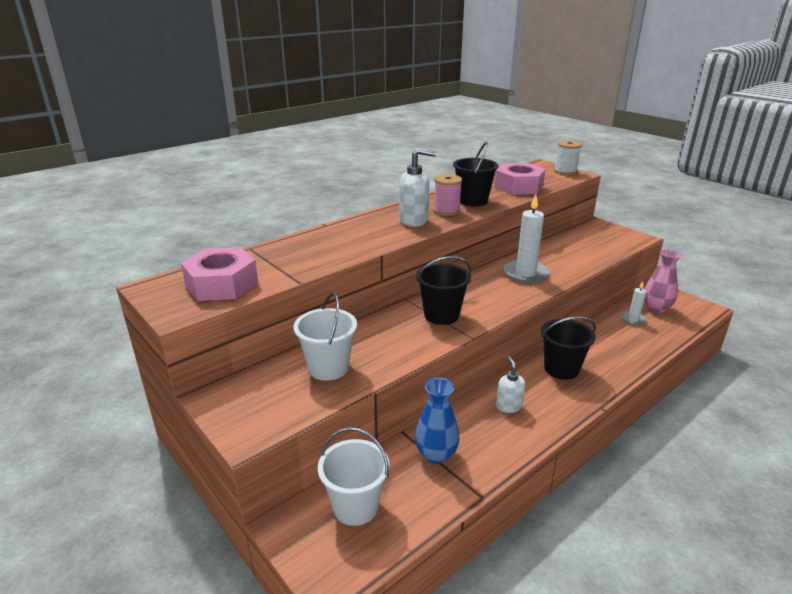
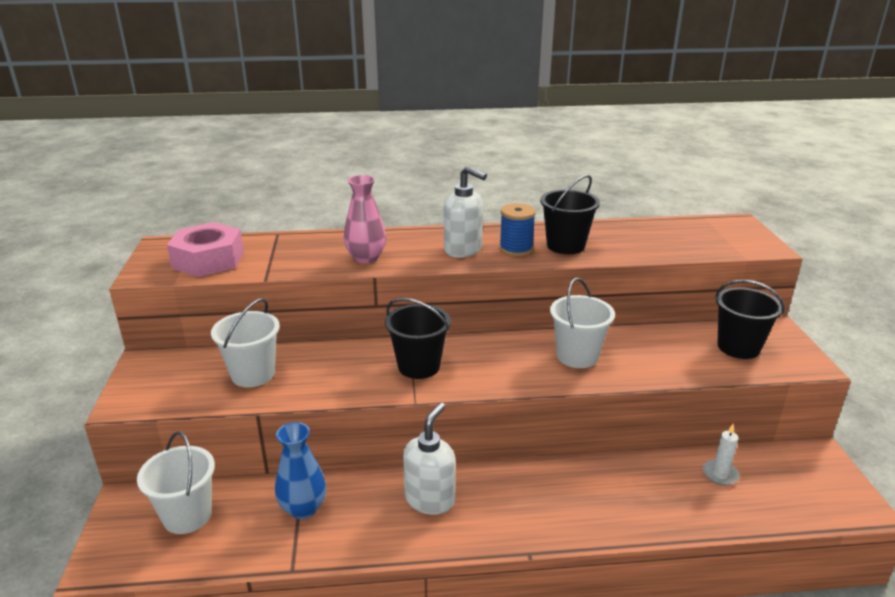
camera: 35 degrees right, 0 degrees up
(446, 211) = (516, 249): pink spool -> blue spool
(508, 406) = (430, 499): white soap dispenser -> white soap dispenser, size x1.59
(518, 187) = (653, 243): pink nut -> none
(525, 274) = (577, 356): white candle -> white bucket
(561, 369) = (541, 489): black bucket -> black bucket (738, 347)
(565, 171) = (755, 240): white spool -> none
(656, 308) = (778, 474): pink vase -> pink vase (366, 258)

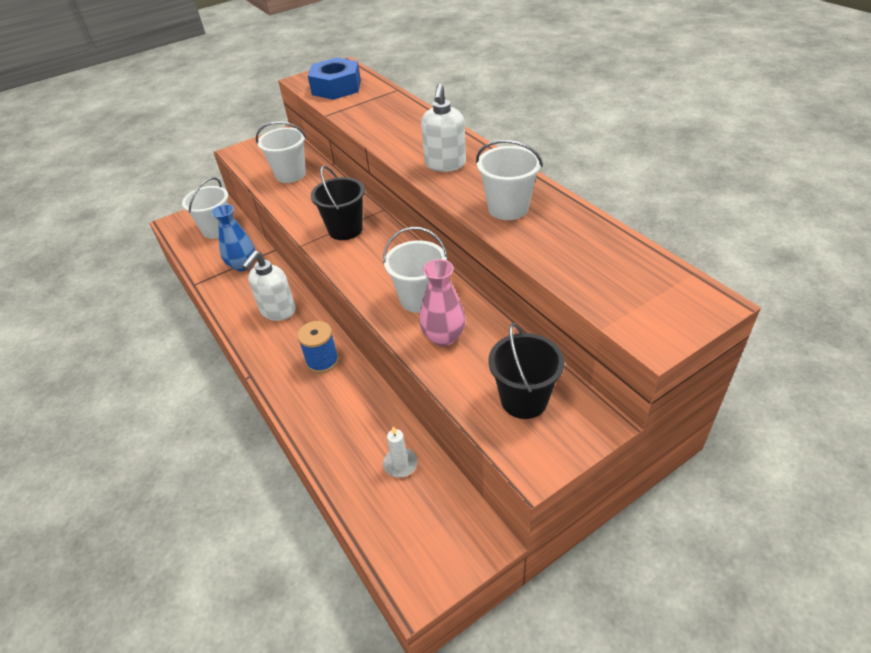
camera: 65 degrees right, 15 degrees up
(208, 260) = (336, 87): pink nut -> blue nut
(366, 258) = (391, 133): pink vase -> pink vase (443, 337)
(430, 499) = (277, 311): white soap dispenser -> white soap dispenser turned 120 degrees clockwise
(516, 249) = (473, 186): blue spool -> blue spool (322, 361)
(565, 246) = (508, 208): black bucket -> white bucket

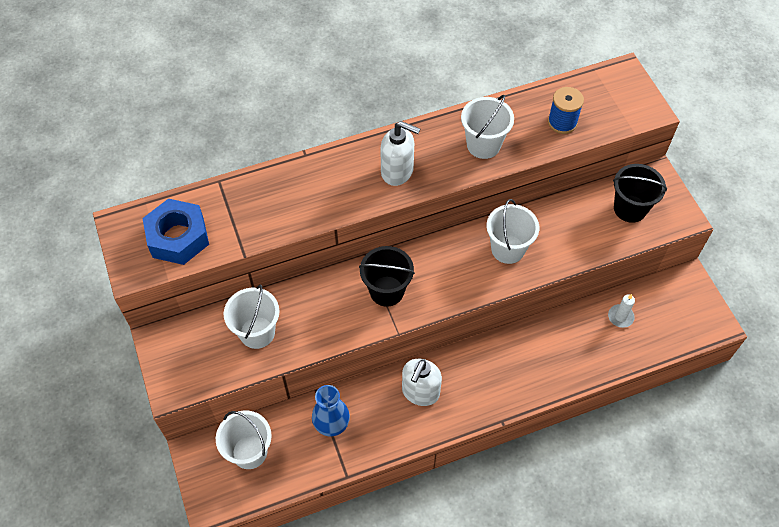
camera: 80 degrees left, 15 degrees up
(277, 311) = (420, 392): white soap dispenser -> white soap dispenser turned 75 degrees clockwise
(322, 361) = (500, 359): blue spool -> blue spool (562, 122)
(443, 337) = (557, 242): pink vase -> none

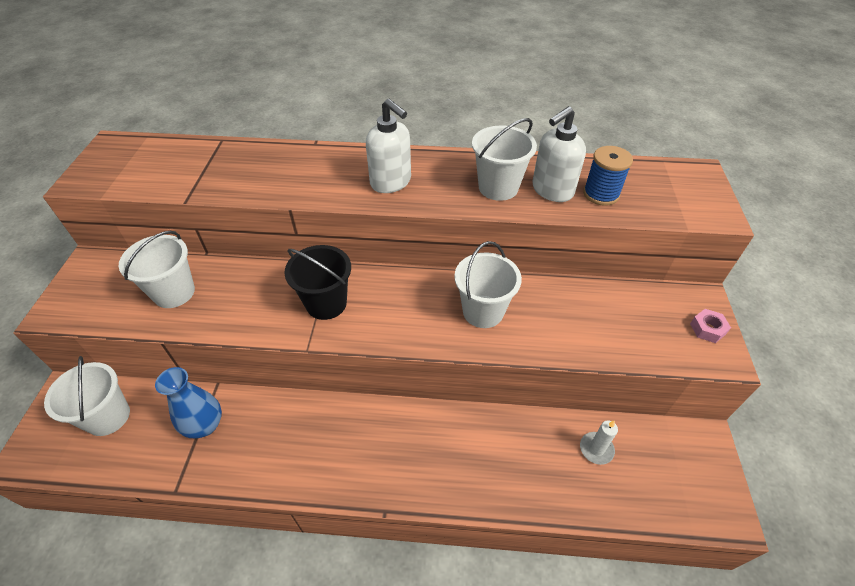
camera: 25 degrees right, 10 degrees down
(178, 237) = (144, 169): blue nut -> none
(420, 392) = (316, 433): white soap dispenser -> white soap dispenser (552, 190)
(630, 208) = (653, 322): black bucket -> none
(667, 199) = (707, 329): none -> pink nut

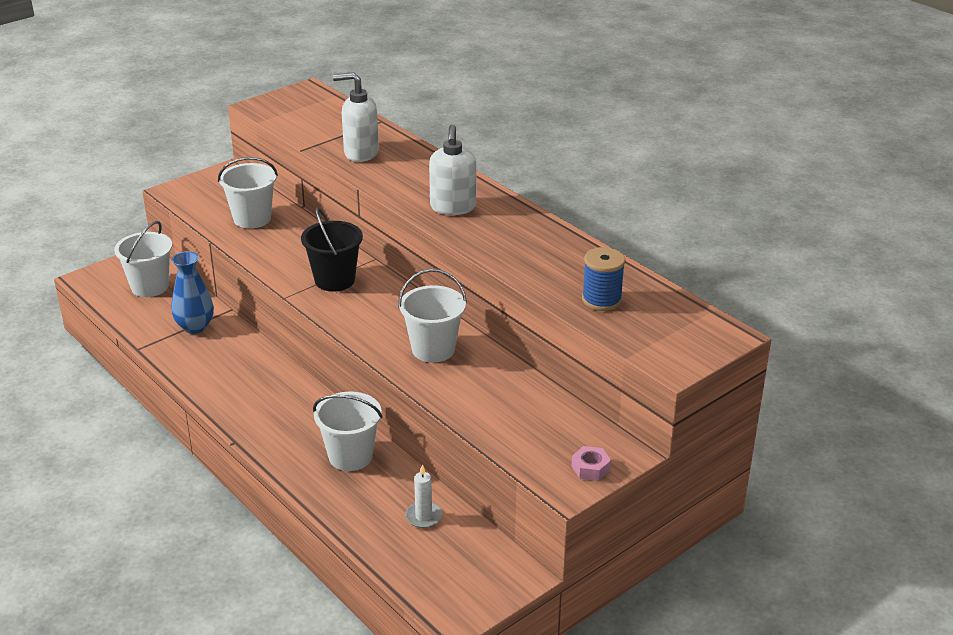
camera: 45 degrees right, 15 degrees down
(498, 187) = (527, 252): white bucket -> white bucket (350, 456)
(552, 190) = (566, 276): white soap dispenser -> white soap dispenser (360, 153)

